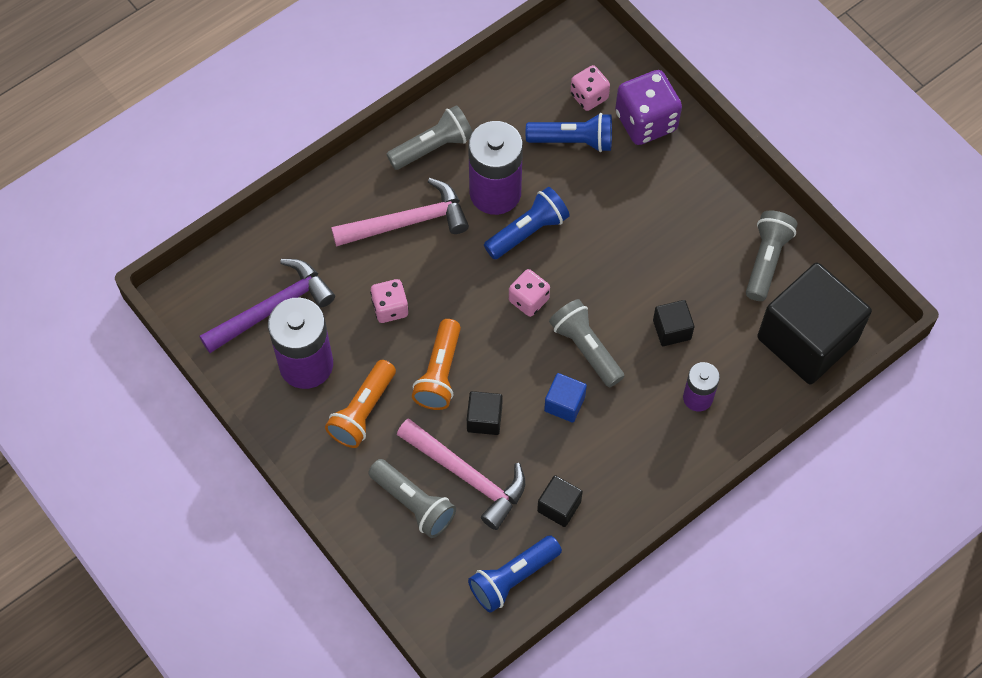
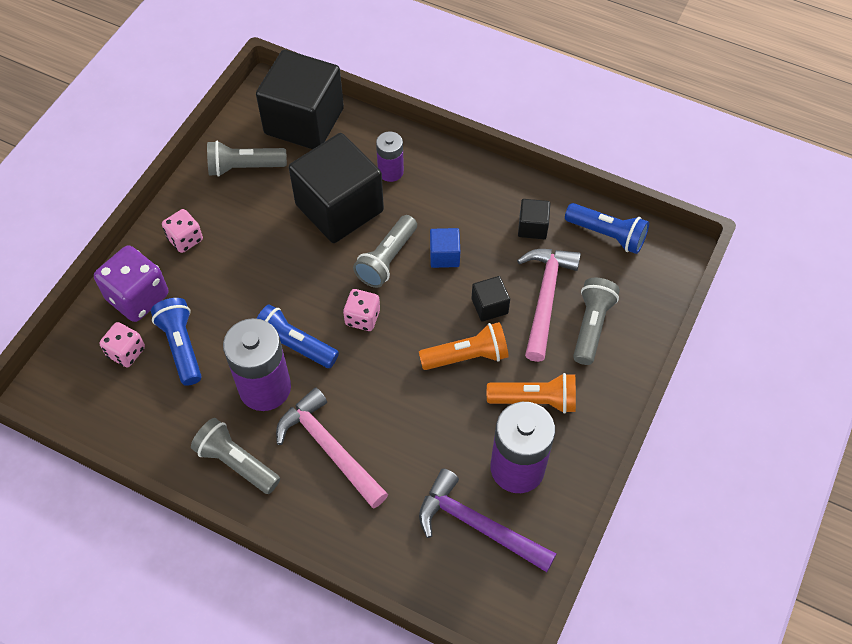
camera: 115 degrees left, 5 degrees down
(390, 308) = (425, 423): pink dice -> pink dice (185, 239)
(672, 329) = (339, 208): black cube -> black cube, size x2.34

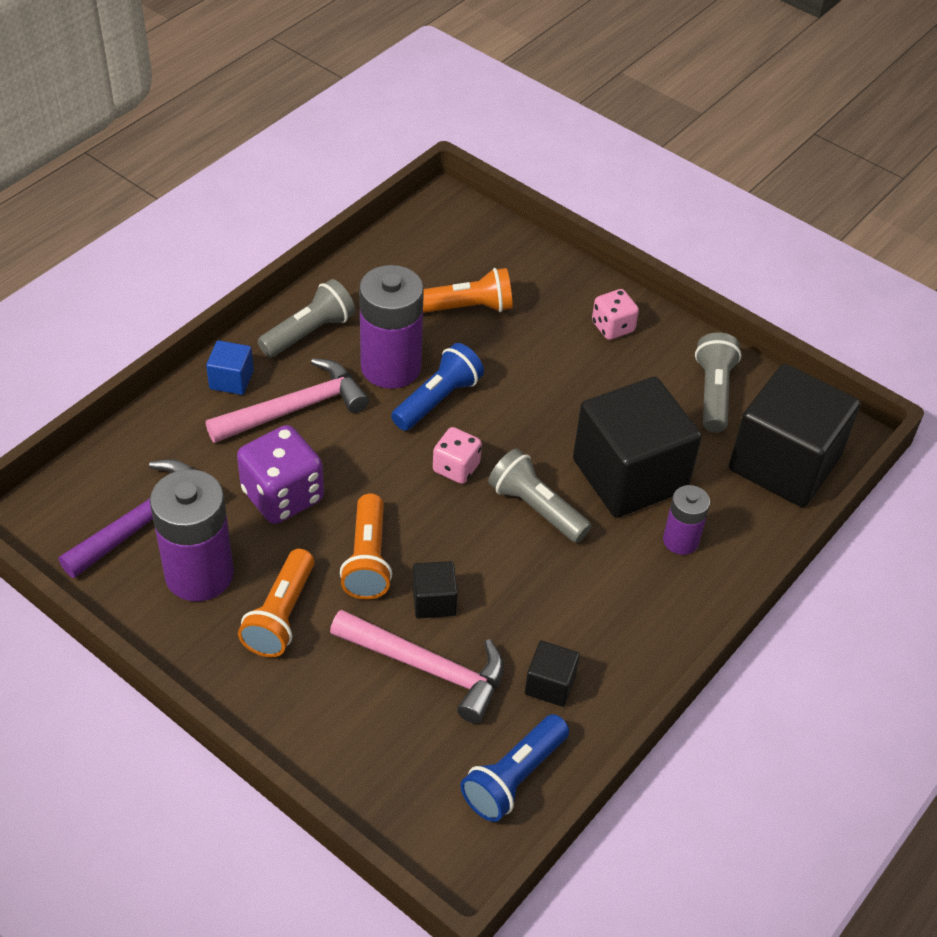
camera: 100 degrees right, 10 degrees down
(126, 352) = (473, 265): pink dice -> none
(138, 297) = (542, 281): purple dice -> purple dice (282, 496)
(181, 346) = (466, 308): blue flashlight -> orange flashlight
(444, 256) = (526, 570): blue cube -> blue cube (231, 380)
(591, 326) = (367, 710): grey flashlight -> none

